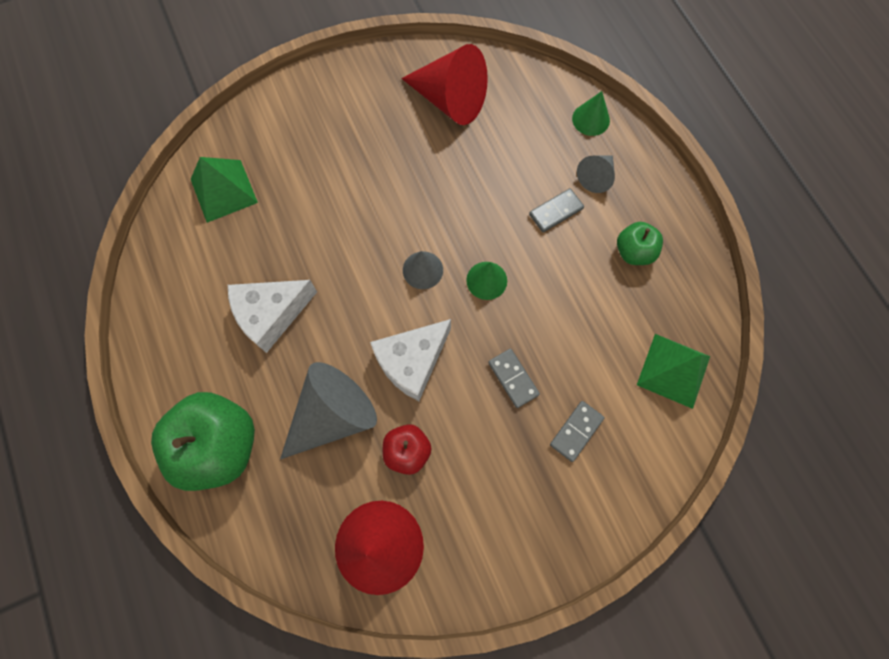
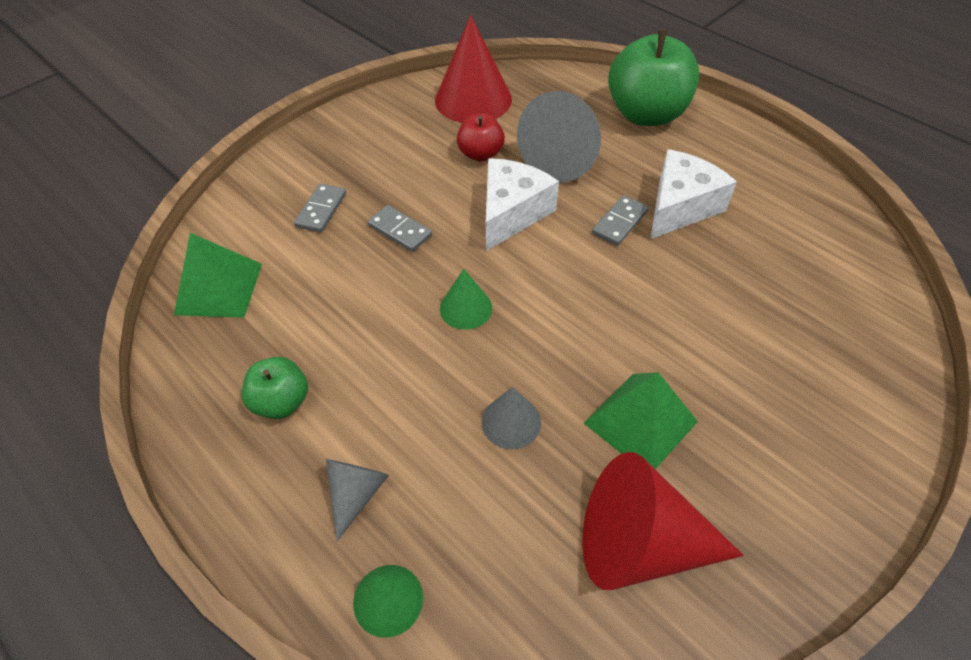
camera: 160 degrees right, 20 degrees down
(224, 190) = (841, 300): green pyramid -> green pyramid (640, 422)
(422, 270) = (547, 295): grey cone -> grey cone (511, 422)
(556, 211) = (404, 419): grey domino -> grey domino (620, 223)

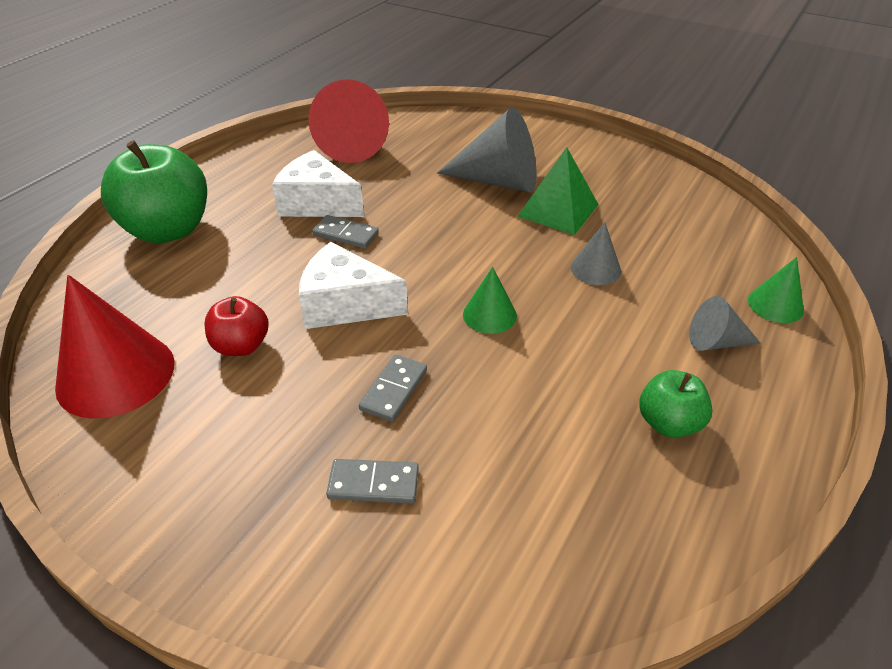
camera: 105 degrees left, 10 degrees down
(219, 288) = (553, 554): green pyramid -> none
(563, 157) = (245, 279): grey cone -> grey cone (498, 181)
(640, 544) = (648, 204): red cone -> red cone (352, 145)

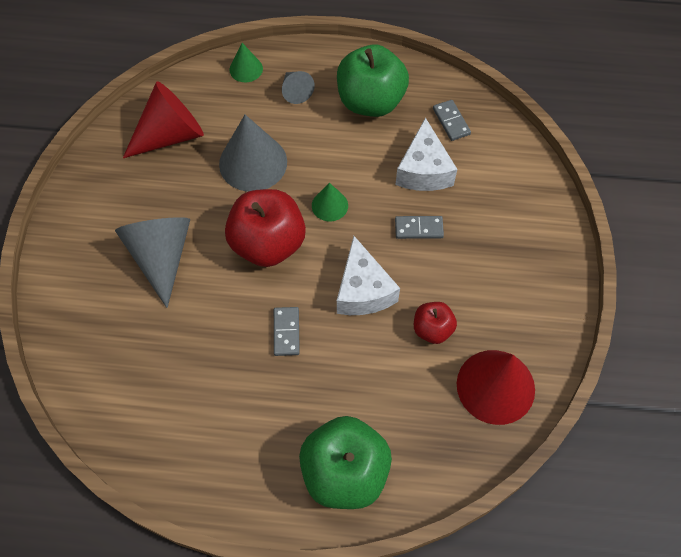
camera: 115 degrees left, 20 degrees up
(317, 203) = (254, 377): white cheese -> white cheese (424, 170)
(352, 145) = (143, 403): red cone -> red cone (170, 135)
(373, 484) = (482, 209): grey domino -> grey domino (451, 121)
(466, 250) = (268, 244): none -> red apple
(558, 210) = (188, 203): green pyramid -> none
(595, 269) = (253, 163): grey cone -> grey cone, size x1.91
(668, 423) = (370, 101): green apple -> green apple, size x1.92

